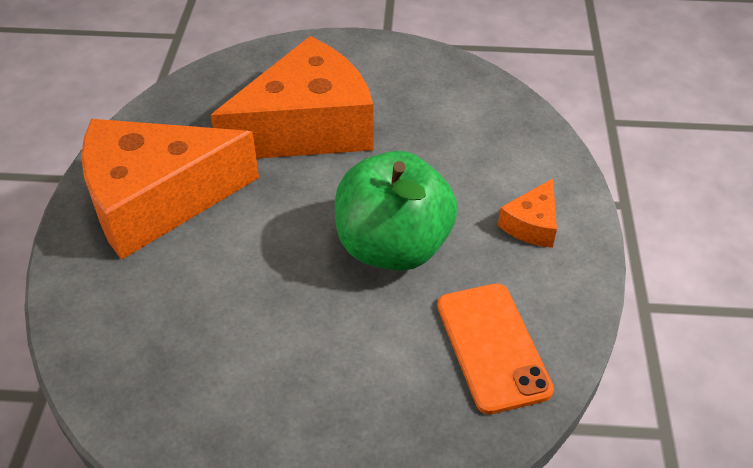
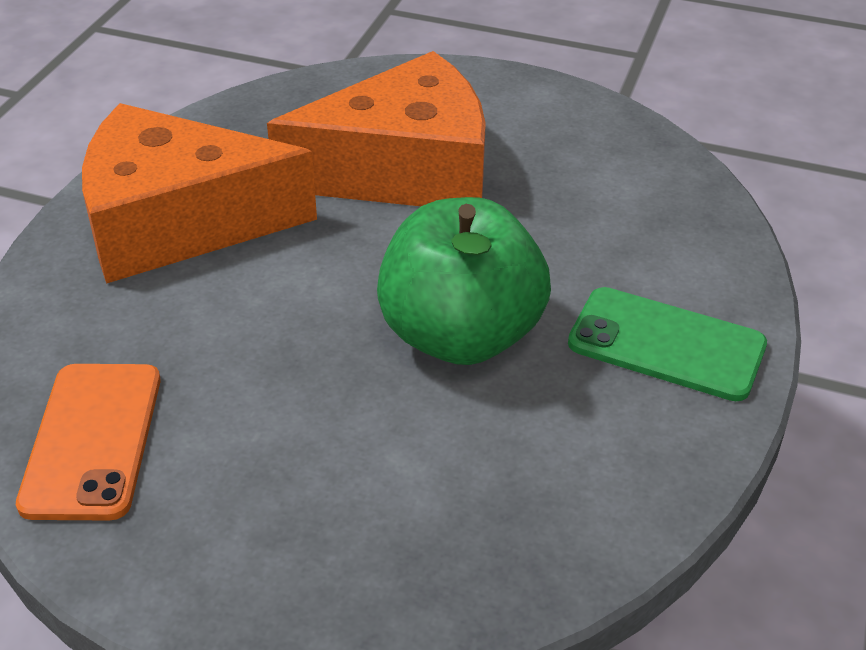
camera: 15 degrees right, 5 degrees down
(492, 347) = (550, 488): orange phone -> orange phone (92, 440)
(532, 224) = (666, 344): orange cheese -> green phone

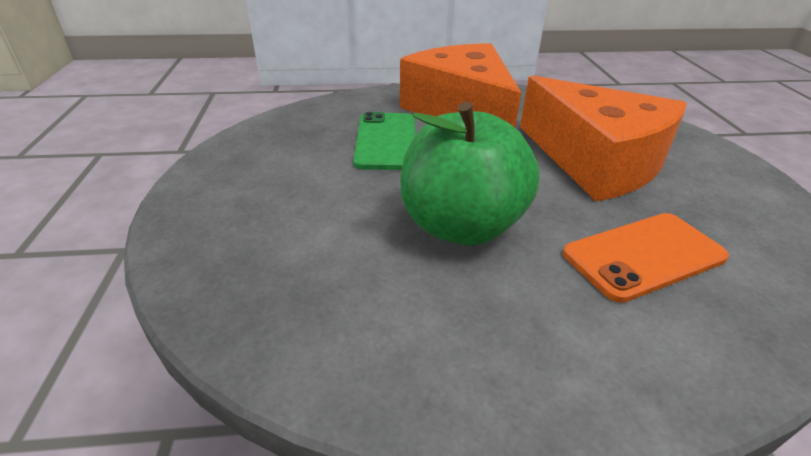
camera: 65 degrees right, 5 degrees down
(92, 440) = (289, 134): orange phone -> orange phone (643, 256)
(666, 344) = (555, 345): green phone -> green phone (386, 141)

